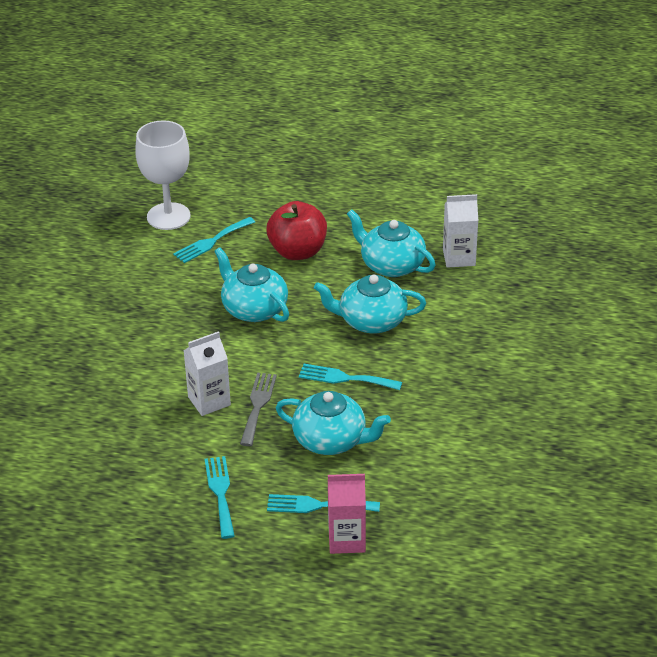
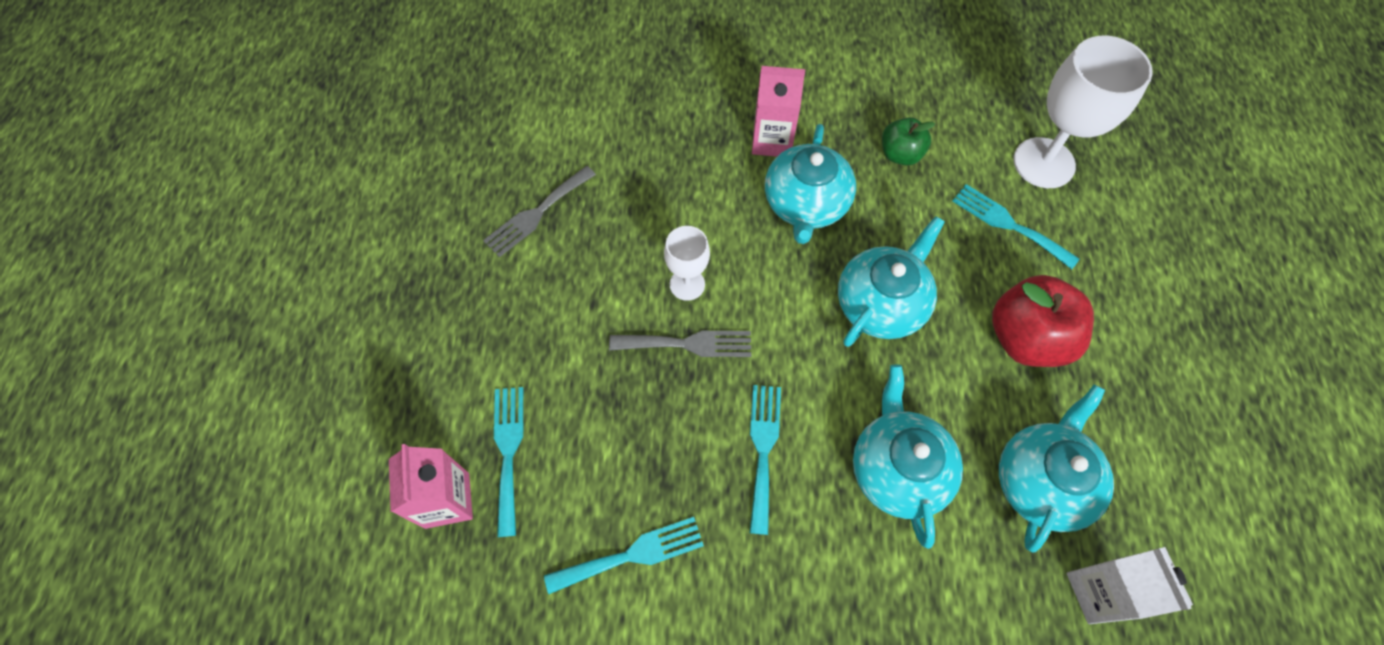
camera: 80 degrees right, 25 degrees up
(96, 342) = (772, 140): none -> pink carton
(116, 480) = (537, 213): none -> grey fork
(135, 280) = (900, 154): none -> green apple
(209, 401) = (687, 284): white carton -> white goblet
(220, 493) = (523, 330): turquoise fork -> turquoise fork (631, 555)
(331, 440) = (633, 450): turquoise teapot -> turquoise teapot (805, 204)

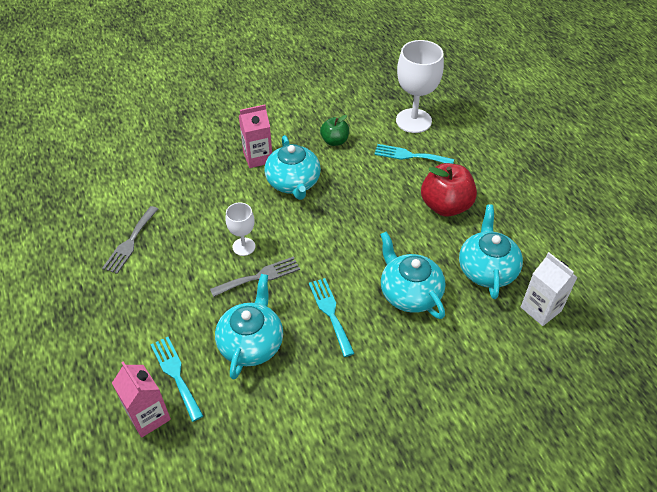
camera: 25 degrees left, 15 degrees down
(631, 555) = (280, 397): turquoise fork -> none
(881, 303) = (360, 217): turquoise teapot -> turquoise teapot (251, 343)

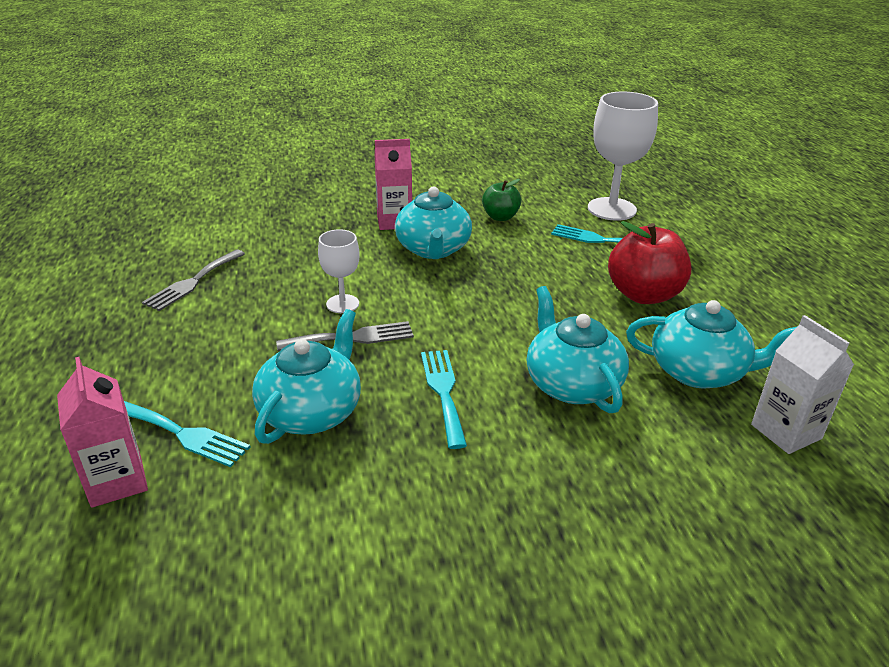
camera: 10 degrees right, 15 degrees down
(176, 374) = (183, 434): turquoise fork -> turquoise fork turned 135 degrees clockwise
(487, 269) = (699, 372): turquoise teapot -> turquoise teapot turned 90 degrees clockwise

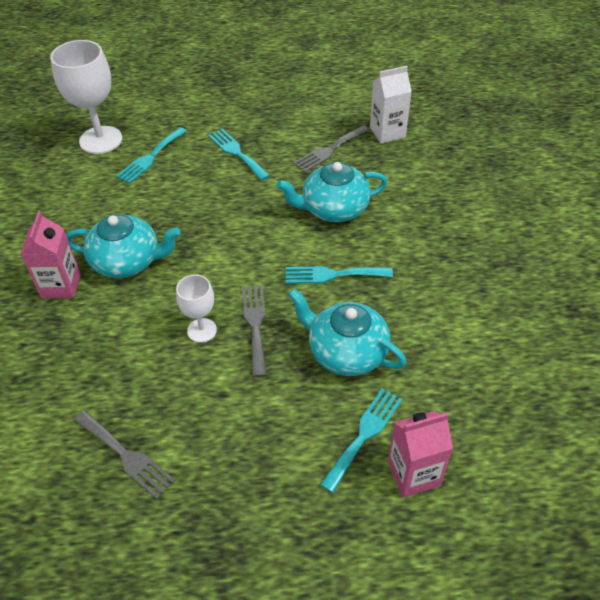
camera: 80 degrees left, 15 degrees up
(500, 217) = (85, 209): green apple -> none
(643, 295) = (237, 153): red apple -> turquoise fork
(699, 372) = (329, 150): turquoise teapot -> grey fork

